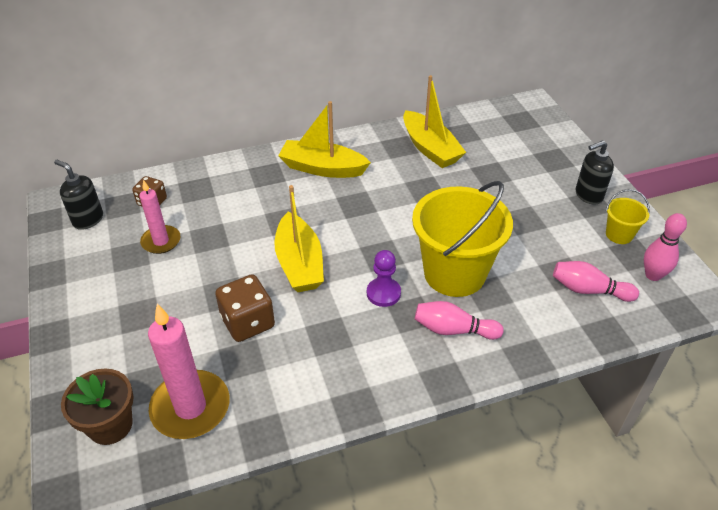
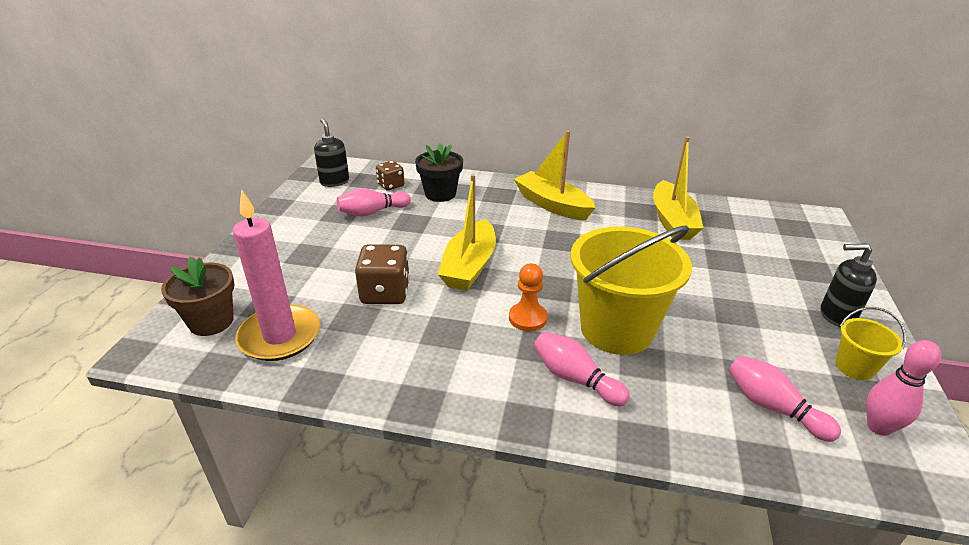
camera: 30 degrees right, 10 degrees down
(161, 241) = (372, 212): pink candle -> pink bowling pin
(211, 194) = (440, 194): none -> black flower pot
(383, 293) = (528, 318): purple pawn -> orange pawn

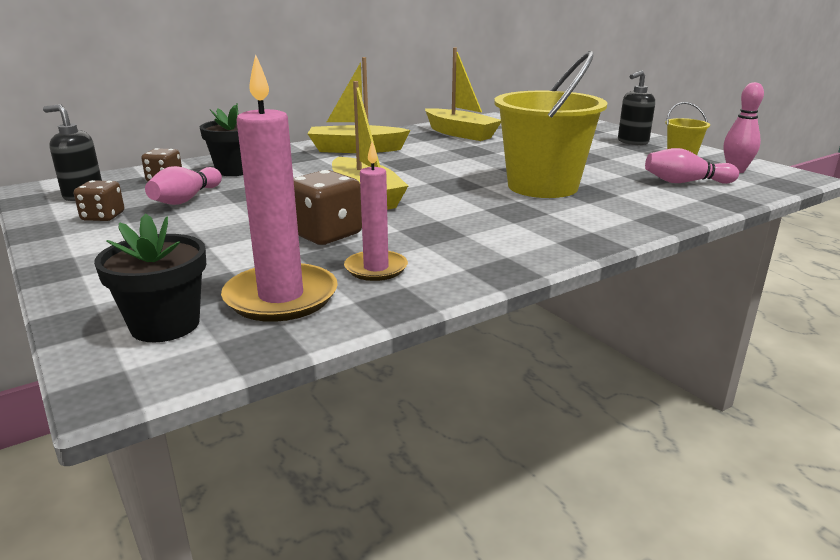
camera: 45 degrees left, 10 degrees down
(211, 321) = (165, 325): brown flower pot -> black flower pot
(315, 208) = (103, 216): none -> brown dice
(357, 345) = (376, 268): none -> pink candle
(528, 318) = (475, 203): orange pawn -> none
(575, 378) = (571, 214): pink bowling pin -> none

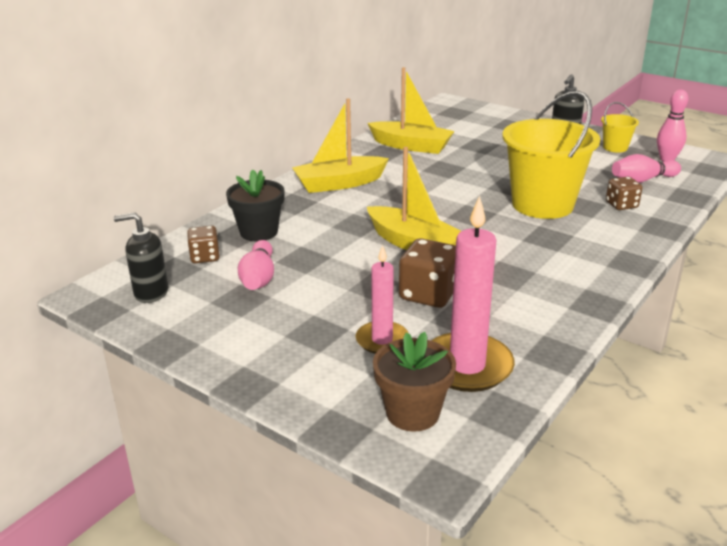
camera: 20 degrees left, 5 degrees up
(103, 216) = (208, 315): brown dice -> brown dice (621, 205)
(165, 325) = (412, 413): black flower pot -> brown flower pot
(376, 268) = (505, 322): pink candle -> pink candle (382, 340)

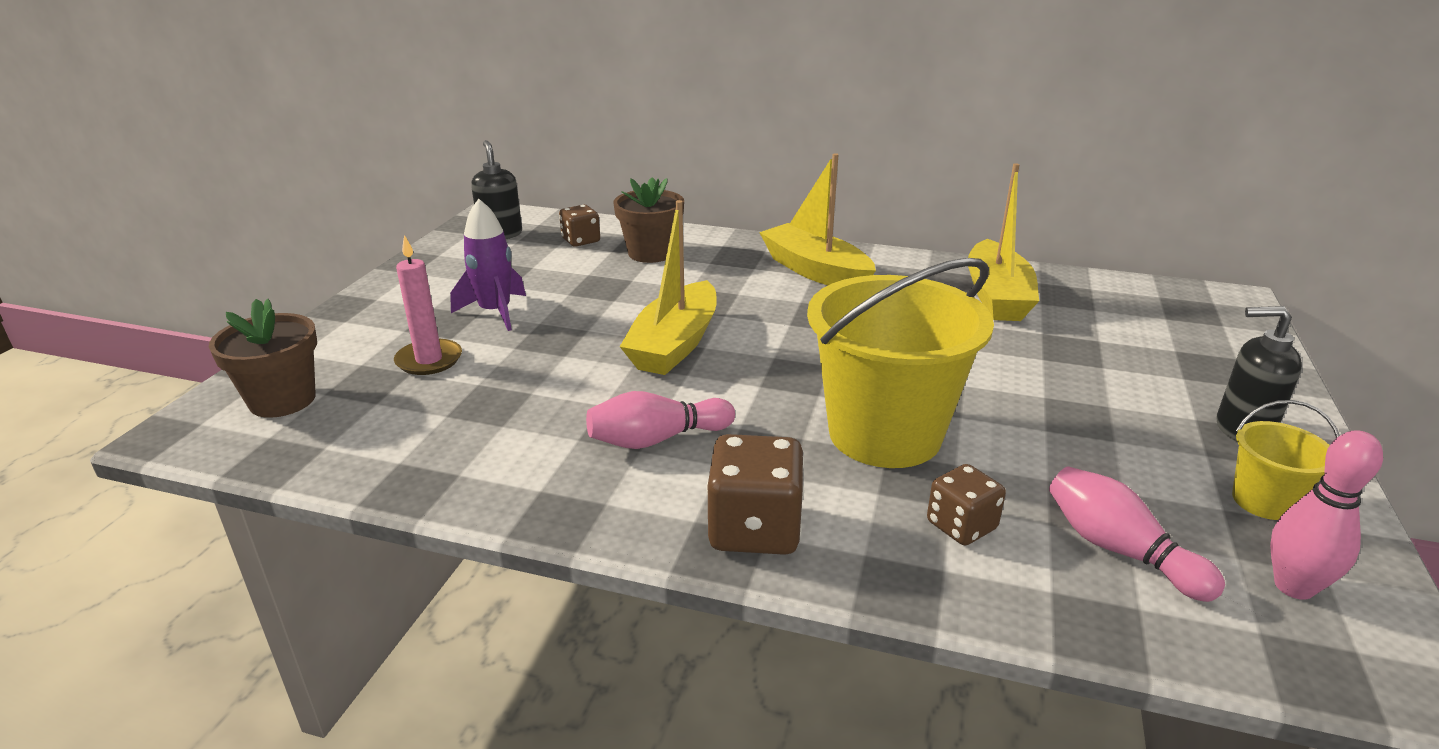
camera: 70 degrees right, 0 degrees up
(258, 278) = (546, 273): pink bowling pin -> pink bowling pin (656, 439)
(259, 232) = (651, 253): black flower pot -> brown flower pot
(316, 306) = (495, 312): none -> purple rocket
(428, 294) = (542, 373): brown dice -> brown dice (755, 529)
(467, 366) = (376, 422): pink candle -> none

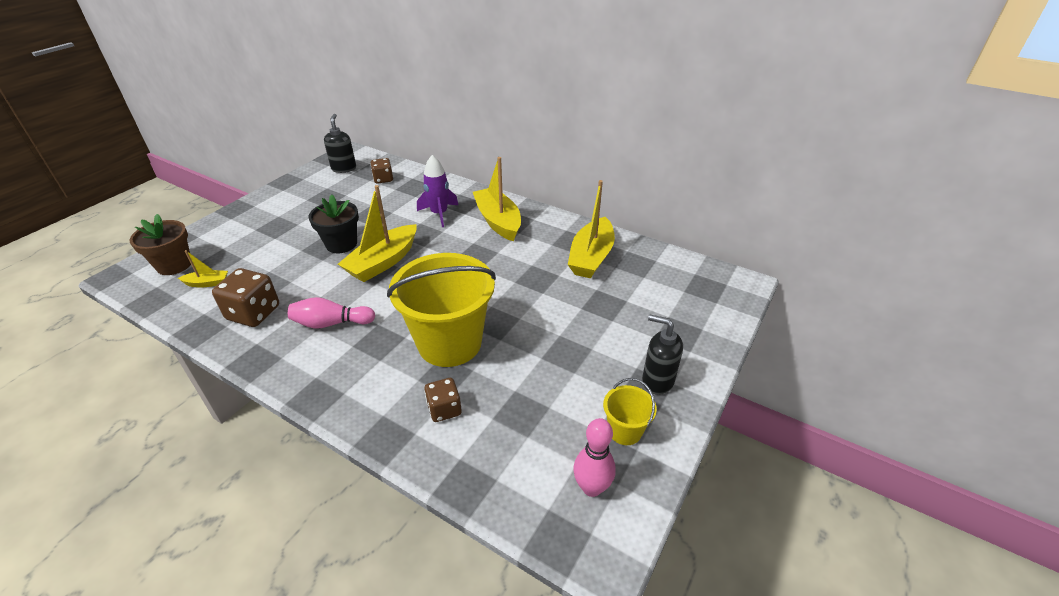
camera: 15 degrees right, 10 degrees up
(371, 417) = (207, 283): none -> yellow boat
(429, 360) = (255, 251): pink candle -> none
(495, 312) = (306, 224): purple rocket -> purple rocket (439, 214)
(581, 330) = (341, 244): none -> black flower pot
(651, 253) = (415, 194): brown flower pot -> none
(755, 529) = (340, 388): brown dice -> brown dice (253, 313)
(1119, 550) = (515, 443): pink bowling pin -> none

